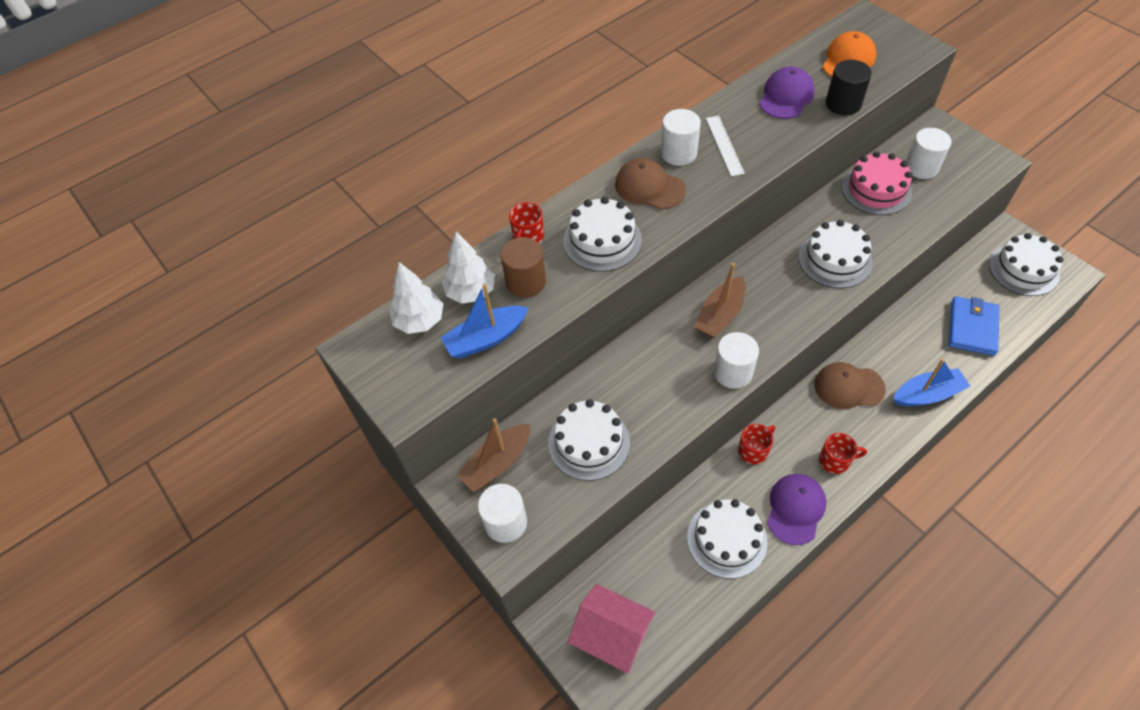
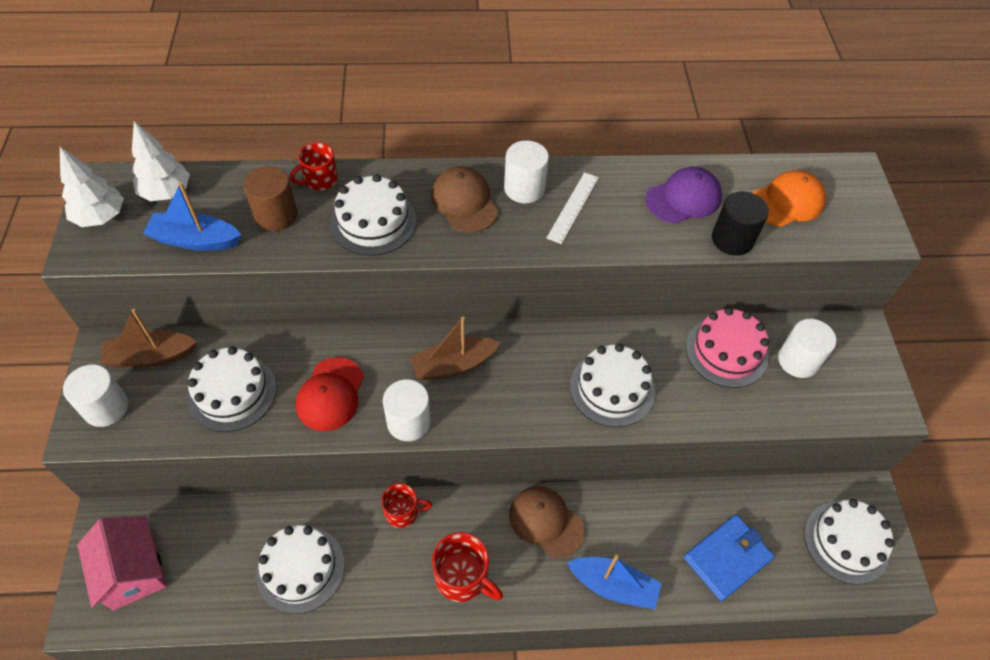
camera: 30 degrees right, 0 degrees up
(471, 292) = (227, 195): white tree -> white tree (101, 217)
(660, 393) = (330, 394): none -> red cap
(795, 509) = (383, 591): purple cap -> none
(835, 460) = (463, 577): red mug -> red mug, size x1.50

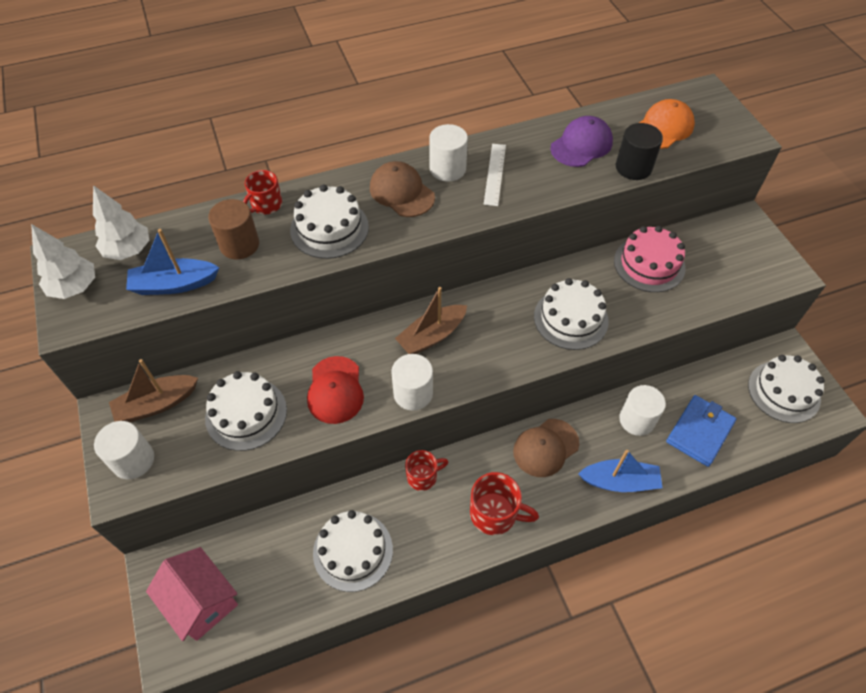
camera: 15 degrees left, 0 degrees up
(546, 522) = (545, 448): brown cap -> brown cap turned 60 degrees counterclockwise
(798, 360) = (707, 256): white cylinder -> white cylinder (637, 420)

